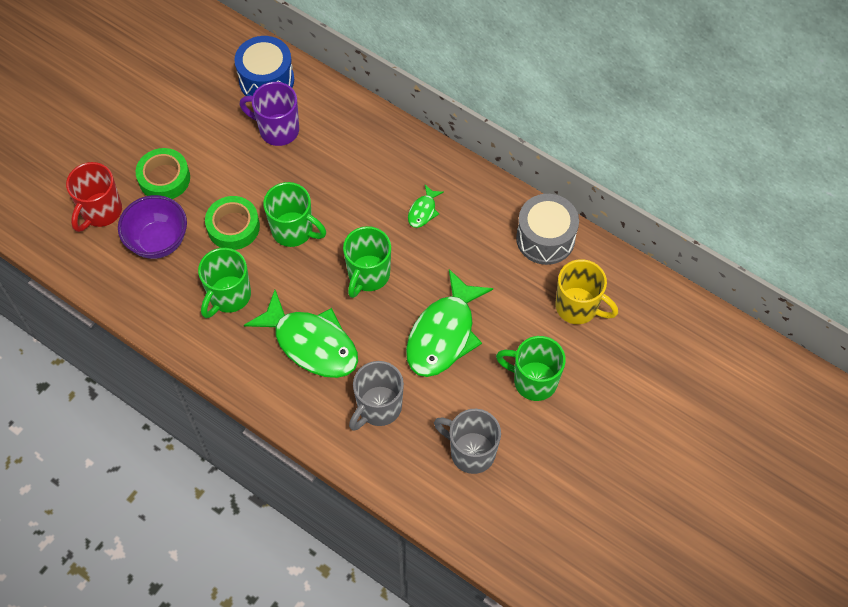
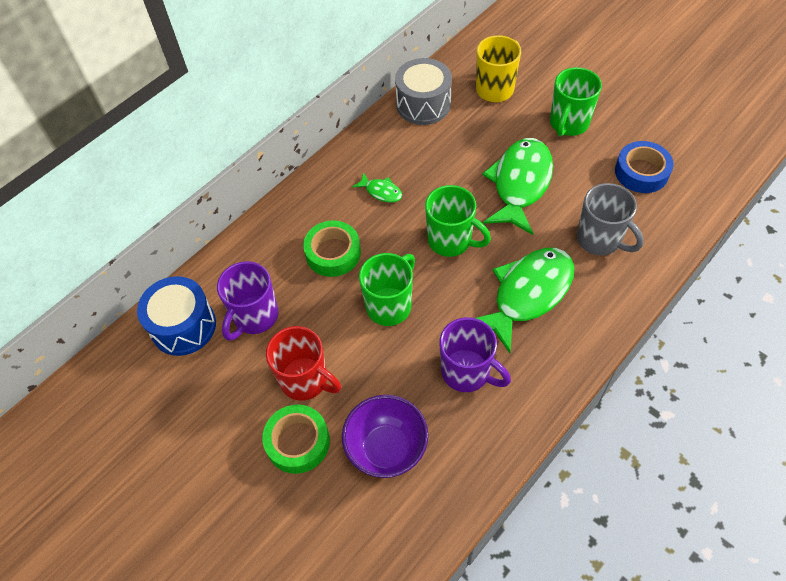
camera: 80 degrees left, 5 degrees down
(101, 211) = (334, 521): red mug -> red mug (305, 380)
(229, 296) = (467, 372): green mug -> purple mug
(233, 227) = (377, 366): green tape -> green tape (333, 253)
(444, 334) = (520, 184): green fish -> green fish turned 105 degrees counterclockwise
(471, 452) = (641, 172): grey mug -> blue tape

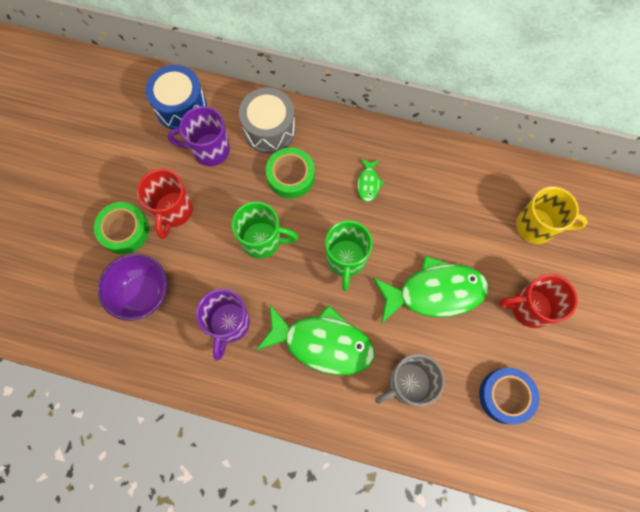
camera: 60 degrees right, 15 degrees up
(423, 104) = (482, 173): grey drum -> grey drum (269, 129)
(568, 124) = (529, 308): green mug -> red mug
(600, 240) = (407, 384): grey mug -> grey mug turned 45 degrees clockwise

